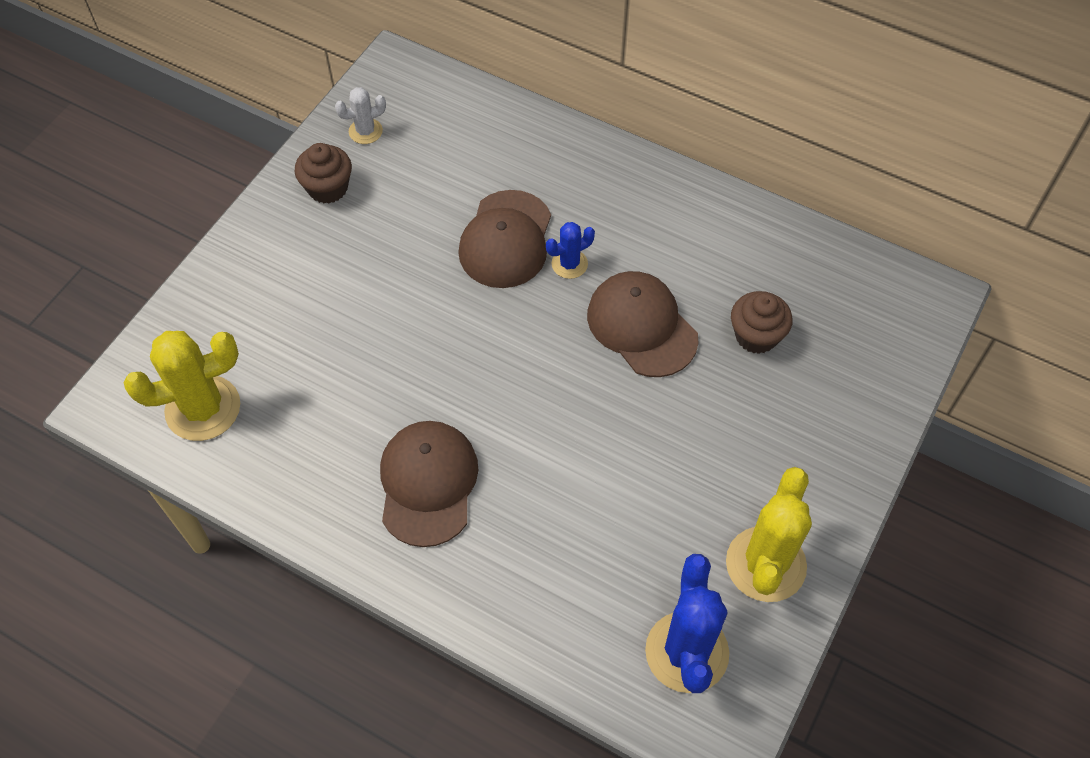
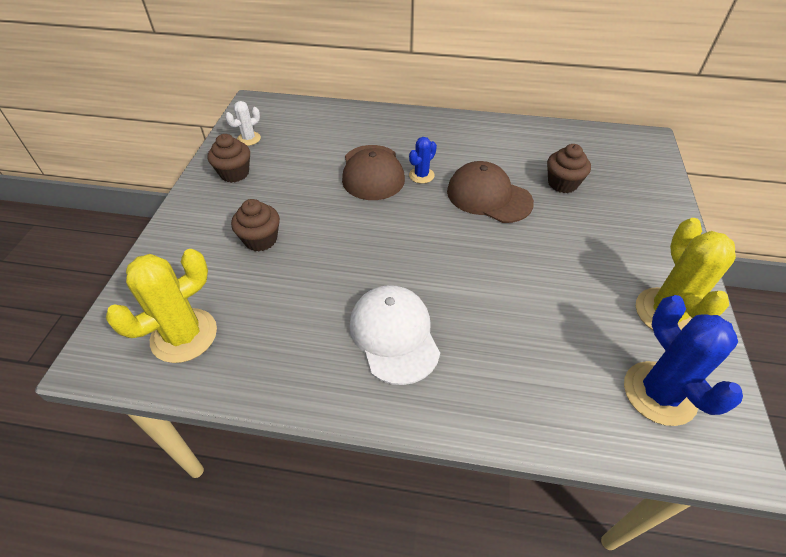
camera: 20 degrees left, 10 degrees down
(326, 305) = (260, 239): none -> brown cupcake
(428, 484) = (394, 335): brown cap -> white cap

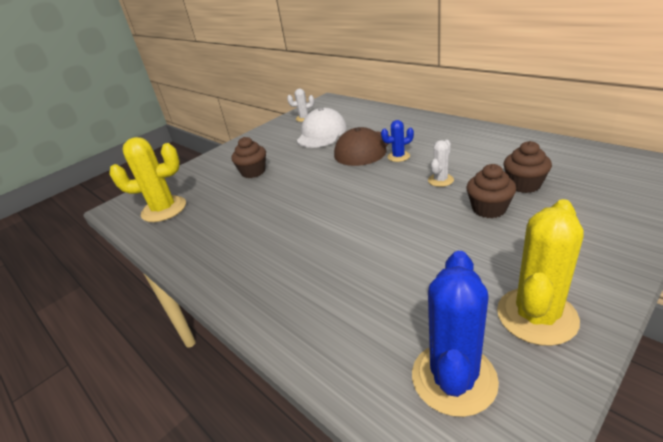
camera: 40 degrees right, 15 degrees down
(234, 173) = (276, 135): brown cupcake -> brown cupcake (489, 209)
(394, 335) = (273, 248): white cap -> white cap (321, 133)
(488, 196) = (440, 180): brown cap -> white cactus

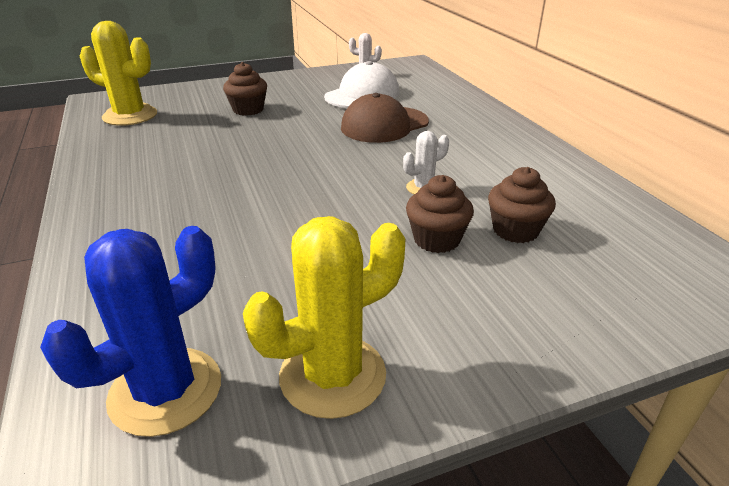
camera: 20 degrees right, 0 degrees up
(398, 156) = (411, 146): blue cactus -> none

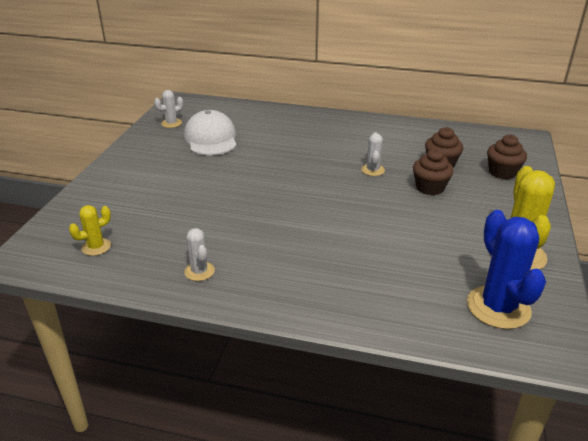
camera: 55 degrees left, 0 degrees up
(121, 164) = (199, 271): none -> white cactus
(130, 116) = (96, 247): yellow cactus -> yellow cactus, size x0.52
(248, 110) = (170, 189): brown cupcake -> brown cupcake (502, 172)
(384, 125) = (273, 150): brown cap -> none

